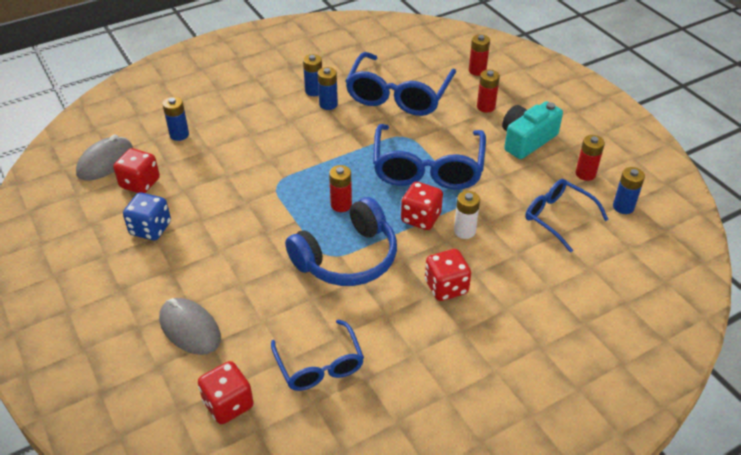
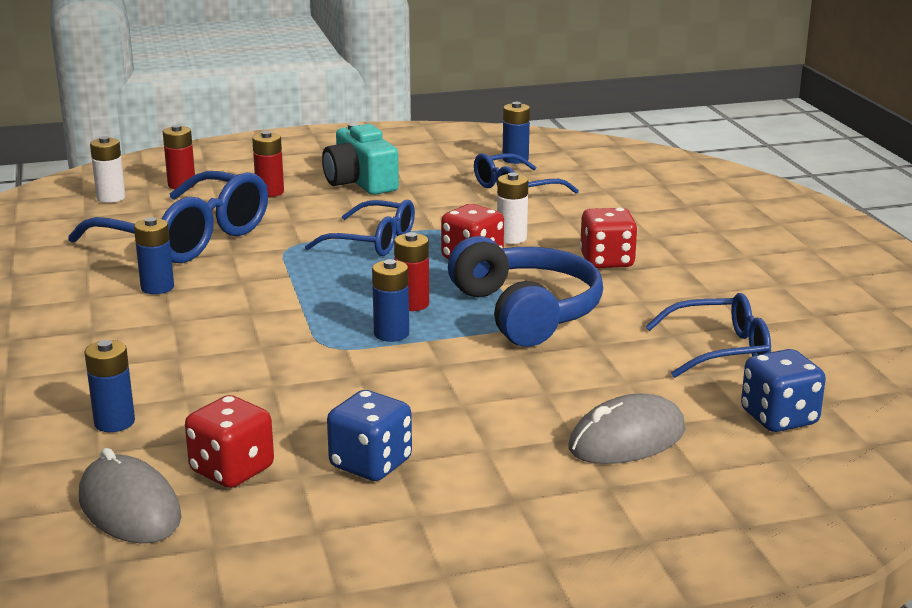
camera: 75 degrees left, 20 degrees down
(228, 404) = (779, 418): red dice -> blue dice
(314, 91) = (108, 294): blue battery -> blue battery (391, 334)
(427, 168) = (373, 242): blue glasses -> blue glasses, size x0.60
(442, 52) = (111, 198): none -> white battery
(585, 174) = (447, 165): red battery -> none

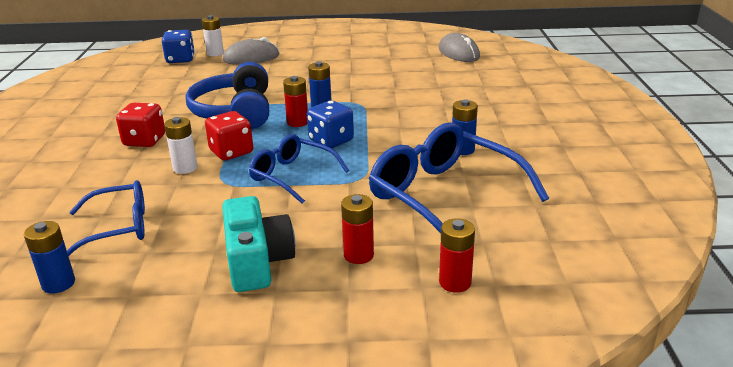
camera: 165 degrees left, 5 degrees up
(111, 198) = (531, 267): white battery -> white battery (215, 53)
(114, 422) = (472, 79): blue battery -> none
(232, 470) = (418, 60): red dice -> none
(371, 464) = (360, 58): blue dice -> blue dice (331, 141)
(720, 350) = (161, 85): blue glasses -> none

